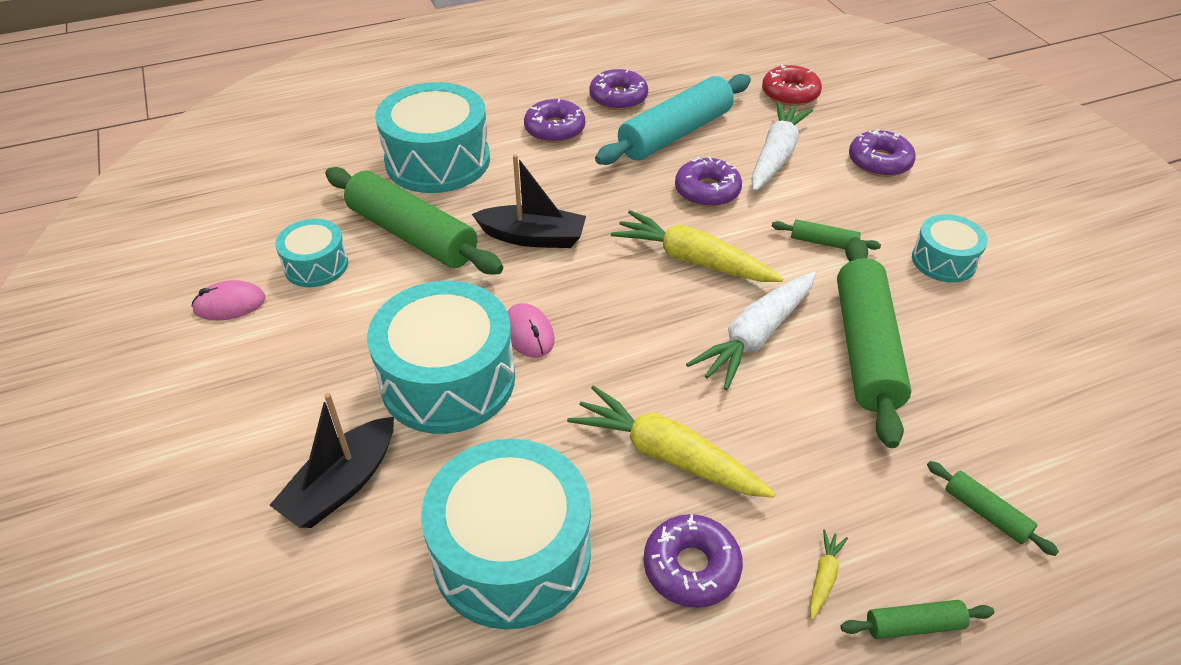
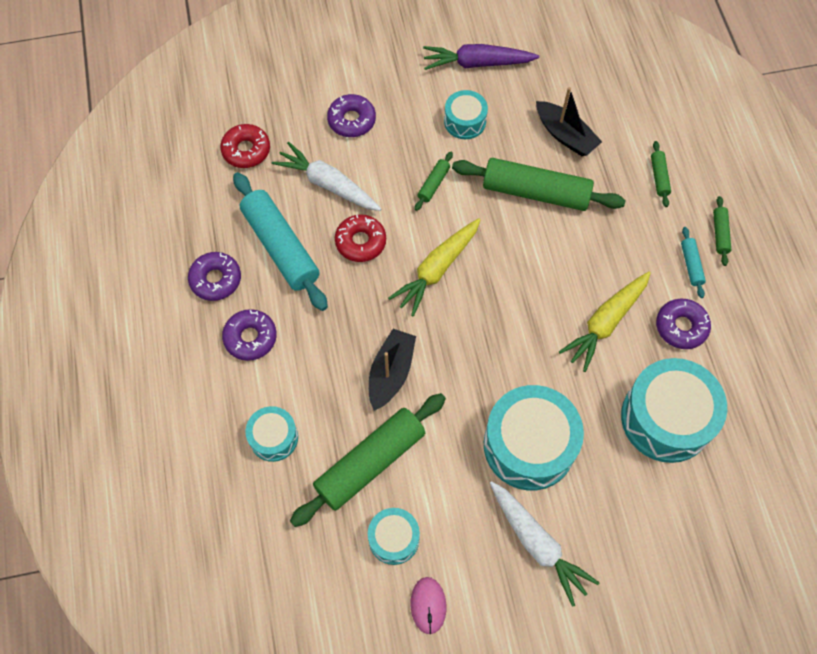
camera: 80 degrees left, 20 degrees up
(342, 484) = (609, 515): black boat -> black boat (565, 135)
(438, 161) = (273, 438): turquoise drum -> turquoise drum, size x0.53
(528, 333) = (493, 388): pink mouse -> none
(707, 191) = (360, 242): purple donut -> red donut
(756, 337) = (516, 250): white carrot -> white carrot (537, 544)
(824, 577) = (691, 265): yellow carrot -> turquoise rolling pin
(986, 513) = (659, 177): green rolling pin -> green rolling pin turned 60 degrees counterclockwise
(1054, 262) = (477, 63): none -> purple carrot

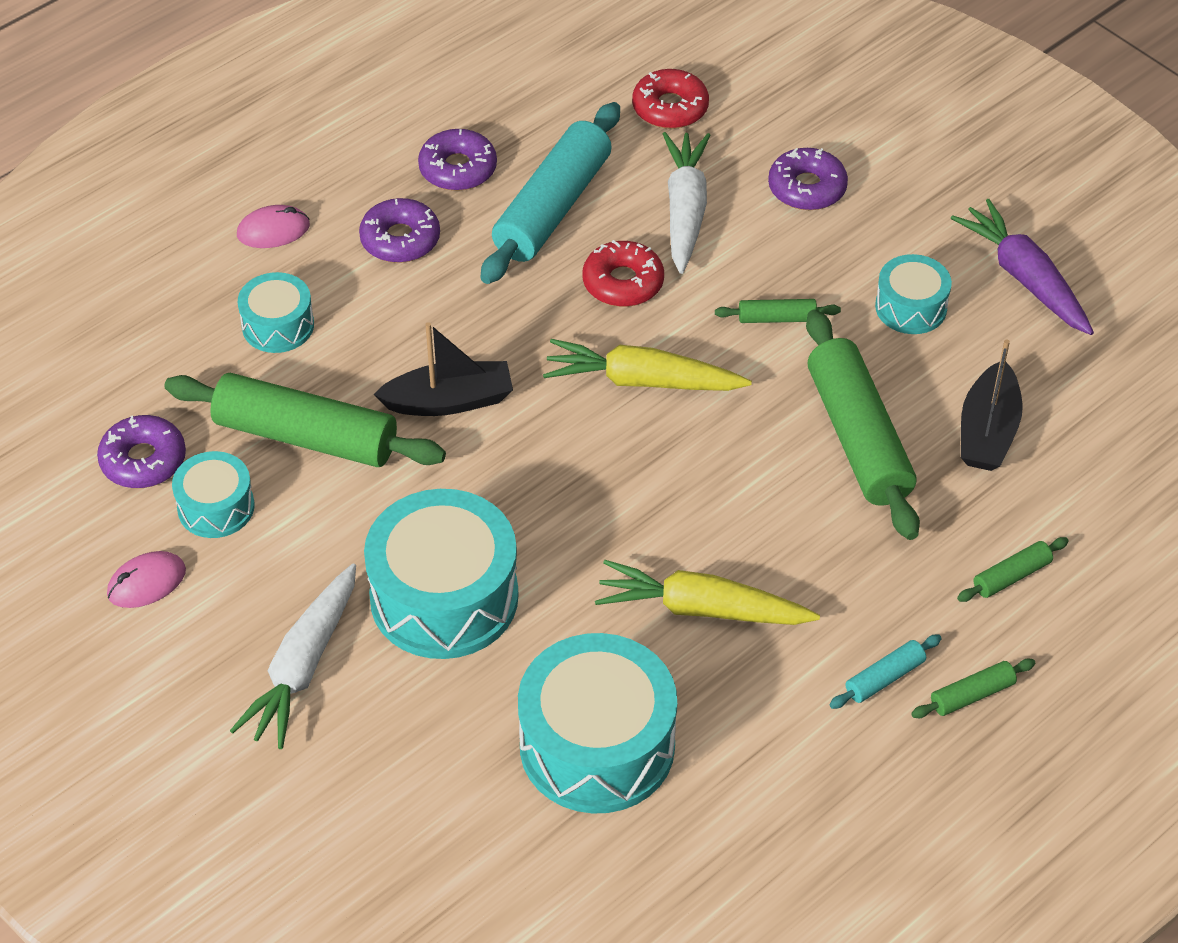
camera: 60 degrees right, 15 degrees down
(194, 404) = (273, 230): none -> pink mouse
(681, 327) = (765, 706): purple donut -> purple donut (143, 460)

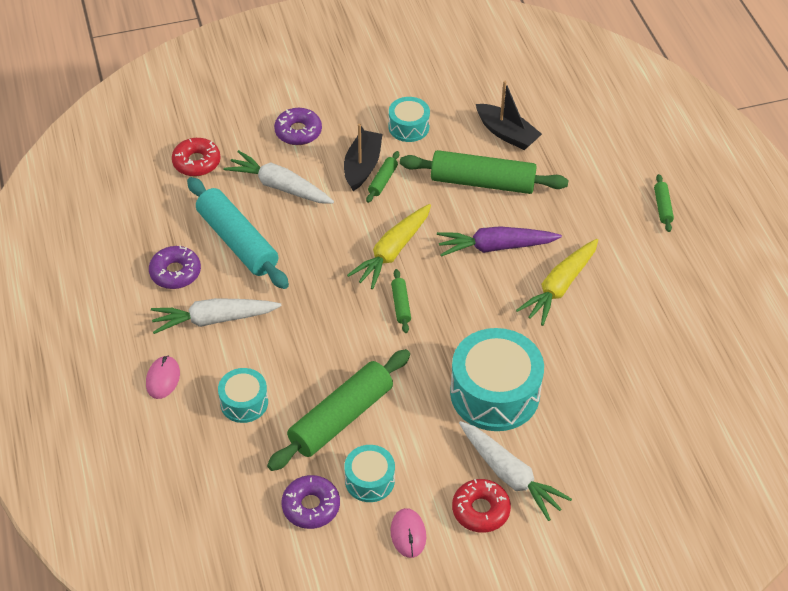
camera: 65 degrees left, 0 degrees up
(400, 239) = (214, 319): purple donut -> white carrot
(449, 401) = (355, 341): black boat -> black boat (362, 166)
(597, 745) = (625, 363): turquoise drum -> none
(623, 283) = (315, 233): red donut -> red donut (480, 510)
(884, 678) = (637, 234): turquoise rolling pin -> none
(1011, 576) = (600, 163): green rolling pin -> green rolling pin (400, 305)
(1024, 278) = (416, 78): purple carrot -> purple carrot (495, 247)

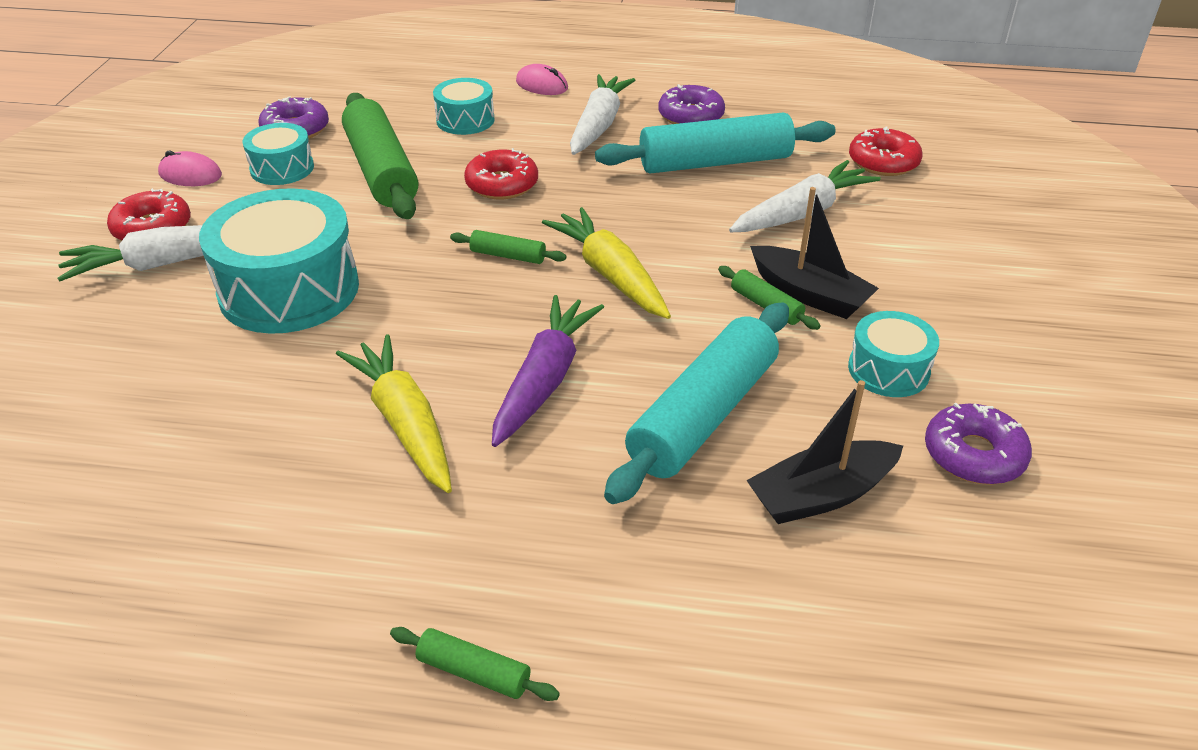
camera: 115 degrees right, 10 degrees down
(298, 132) = (917, 254): purple donut -> purple donut (973, 455)
(323, 341) = (502, 184): none -> red donut
(482, 182) = (703, 415): green rolling pin -> turquoise rolling pin

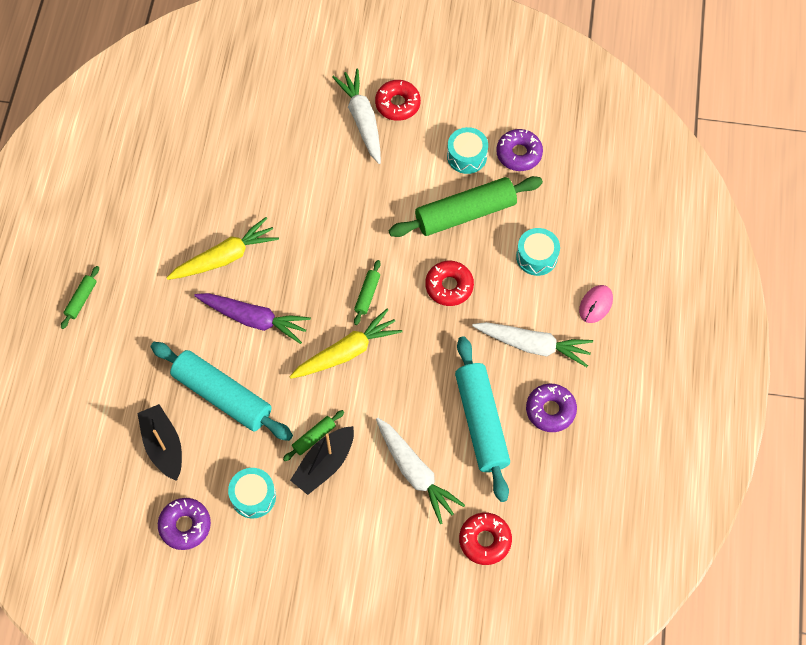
camera: 90 degrees right, 25 degrees up
(190, 174) = (458, 107): pink mouse -> none
(289, 290) = (335, 186): turquoise drum -> none

